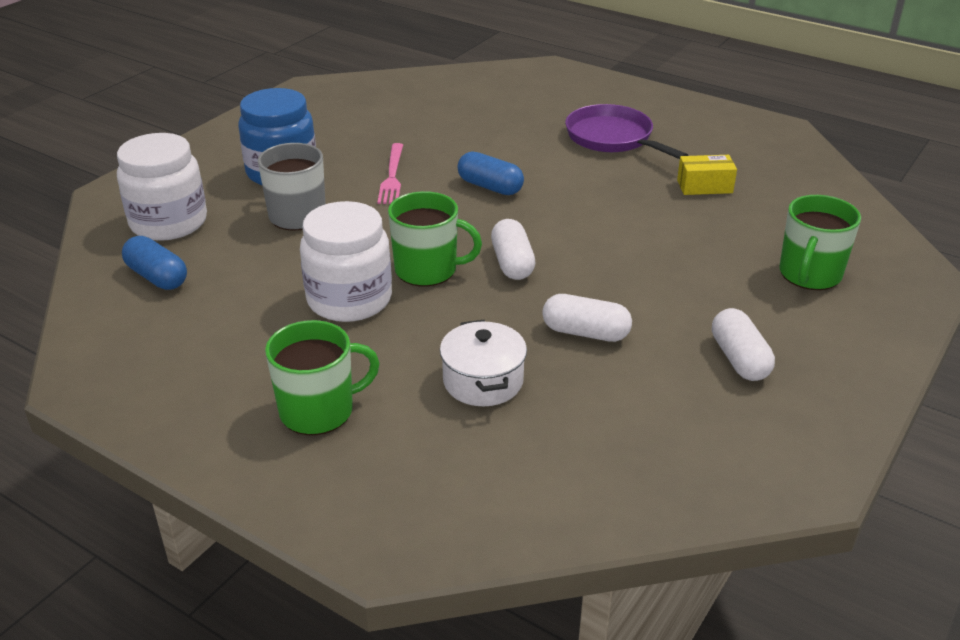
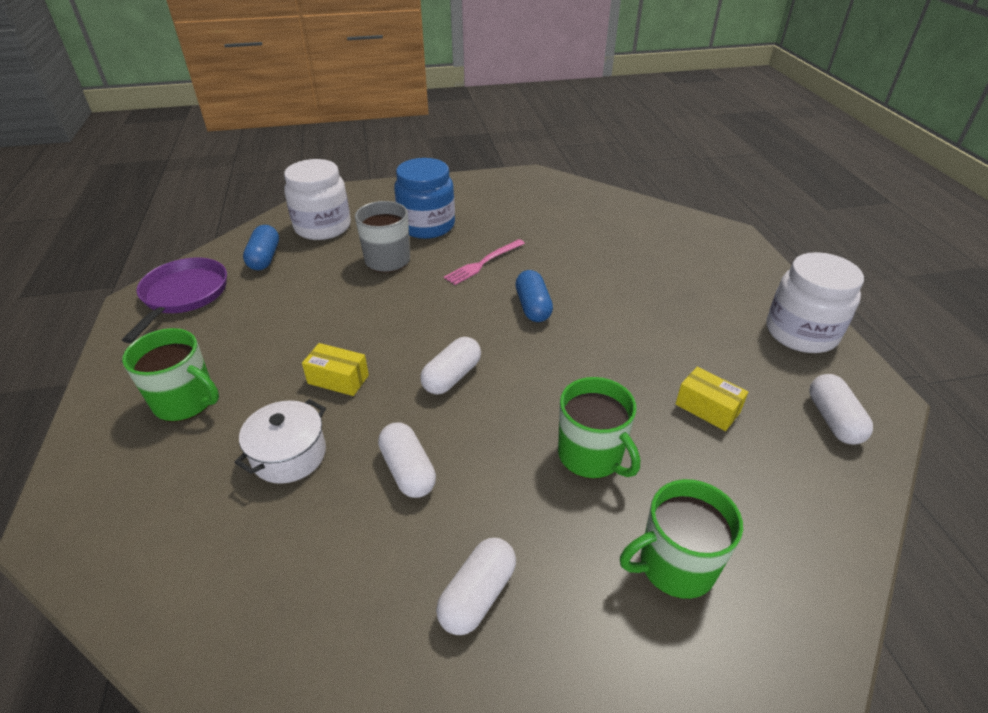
camera: 45 degrees right, 5 degrees up
(349, 299) = (321, 336): white jar -> white jar (801, 333)
(425, 316) = (338, 379): none -> yellow box
(427, 270) = (394, 345): green mug -> green mug (591, 456)
(612, 138) = (691, 318): purple pan -> purple pan (183, 295)
(776, 154) = (833, 420): none -> white capsule

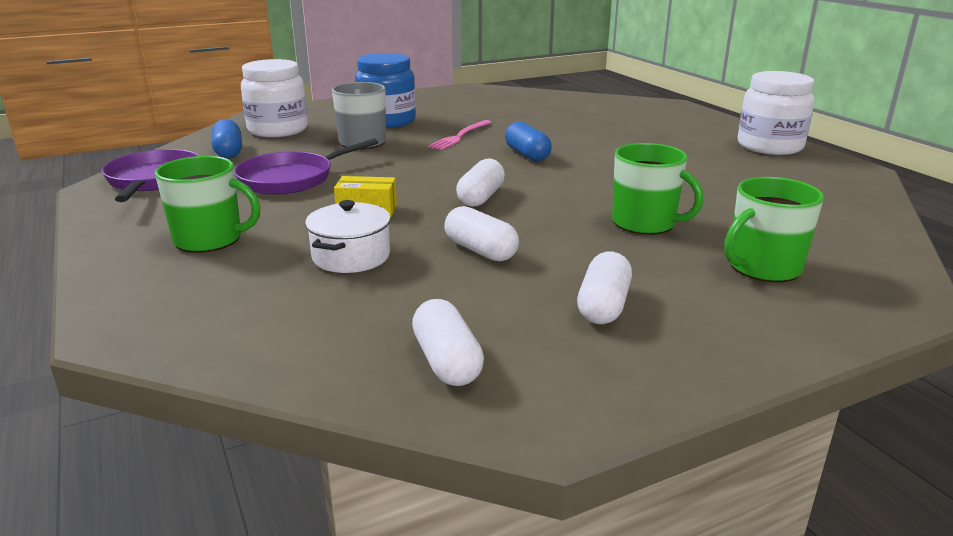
camera: 15 degrees left, 15 degrees down
(297, 313) = (291, 179): none -> purple pan
(707, 408) = (724, 189): yellow box -> none
(833, 420) = (830, 184): white capsule -> white capsule (447, 362)

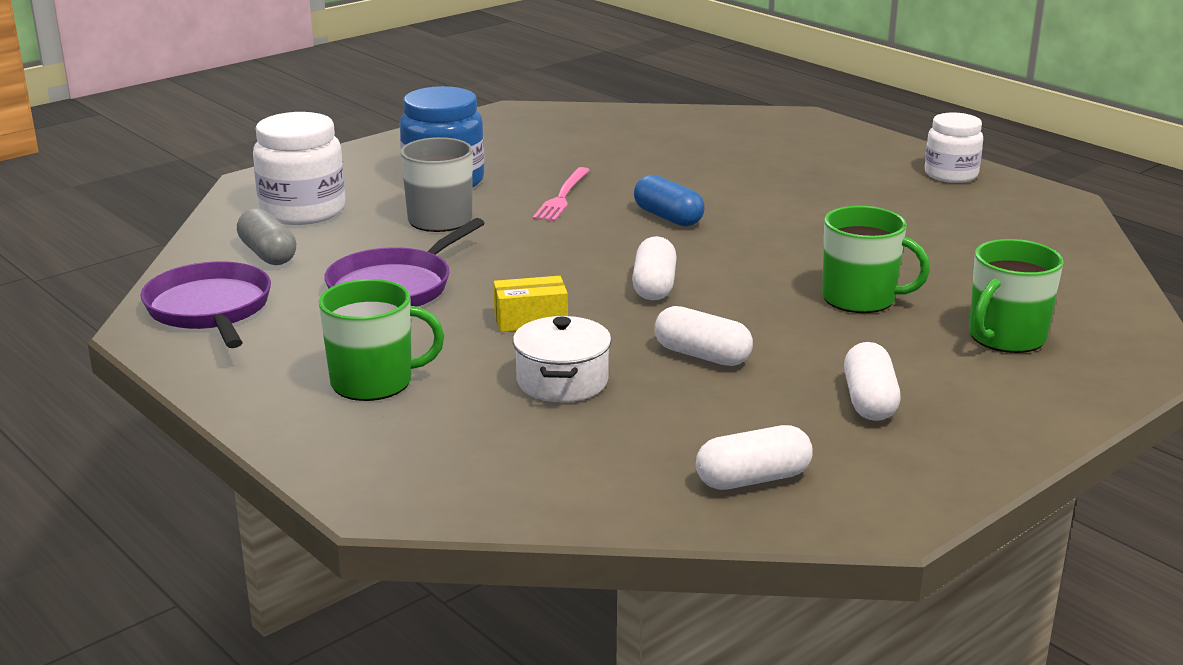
camera: 15 degrees left, 0 degrees up
(228, 152) = (268, 254): blue capsule -> grey capsule
(447, 362) = (753, 479): white capsule -> white capsule turned 75 degrees counterclockwise
(769, 146) = (951, 174): white jar -> white jar, size x0.66

